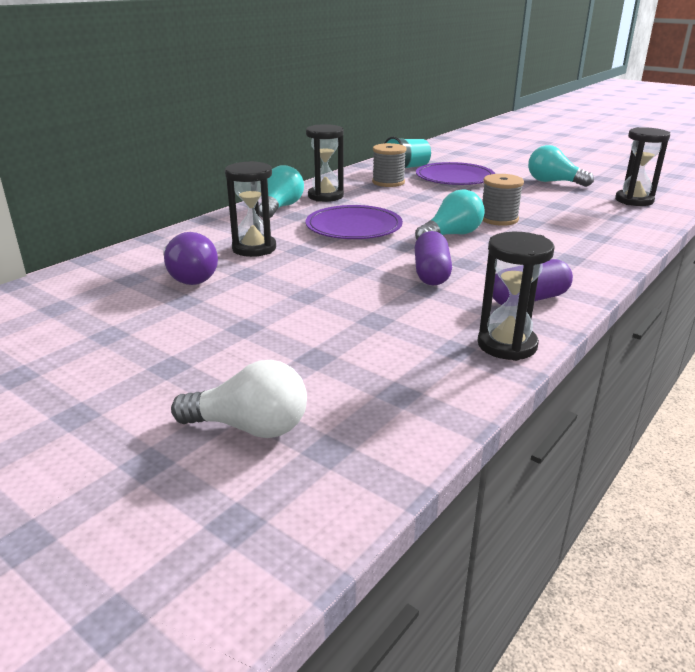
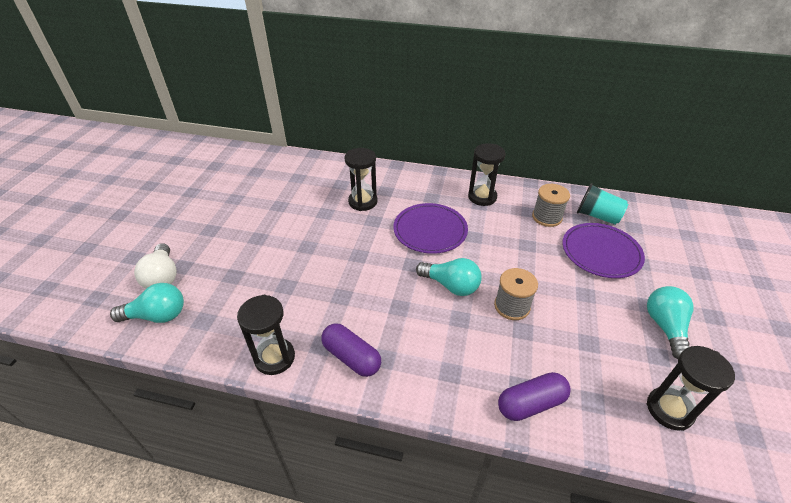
camera: 65 degrees right, 15 degrees up
(189, 277) = (309, 195): purple light bulb -> none
(281, 207) = (441, 186): turquoise light bulb -> turquoise light bulb (157, 316)
(431, 273) = (370, 293): purple capsule -> purple capsule (531, 403)

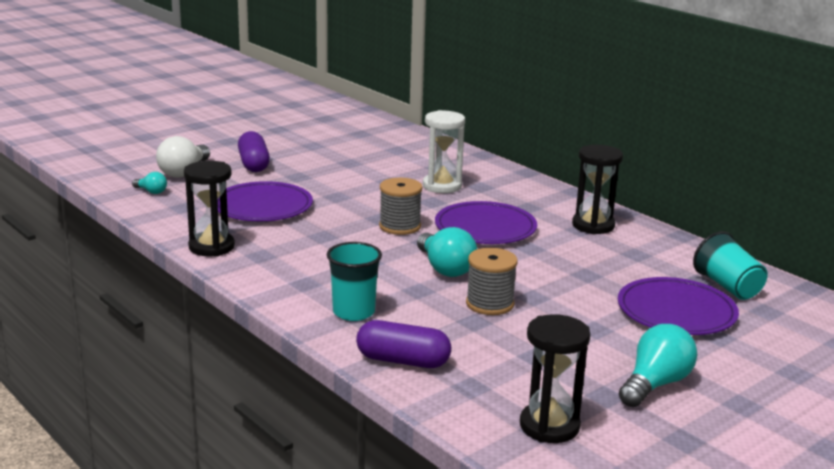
camera: 35 degrees right, 20 degrees down
(157, 316) = (151, 191): turquoise light bulb -> turquoise light bulb, size x0.52
(266, 286) = (263, 206): none -> purple plate
(351, 357) = (277, 271): purple capsule -> purple capsule (253, 164)
(363, 202) = (442, 186): black hourglass -> white hourglass
(448, 370) = (353, 312): none -> turquoise cup
(547, 217) = (652, 265): grey spool -> grey spool (400, 226)

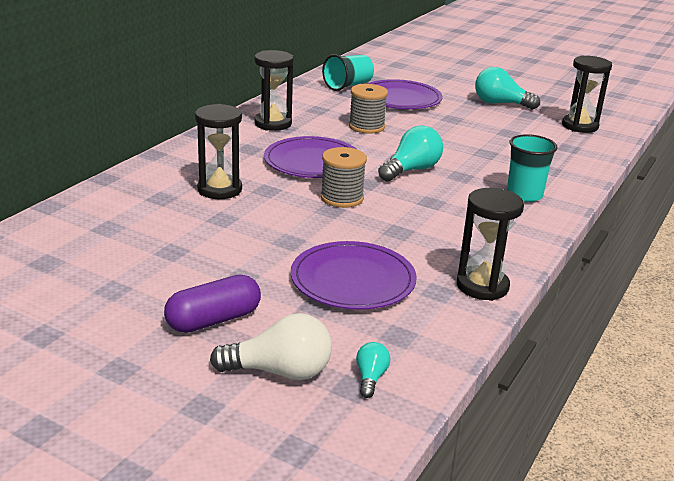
camera: 110 degrees left, 5 degrees up
(403, 361) = (567, 170): purple capsule -> none
(442, 186) = (219, 189): white hourglass -> black hourglass
(490, 304) = (453, 150): grey spool -> grey spool (366, 126)

